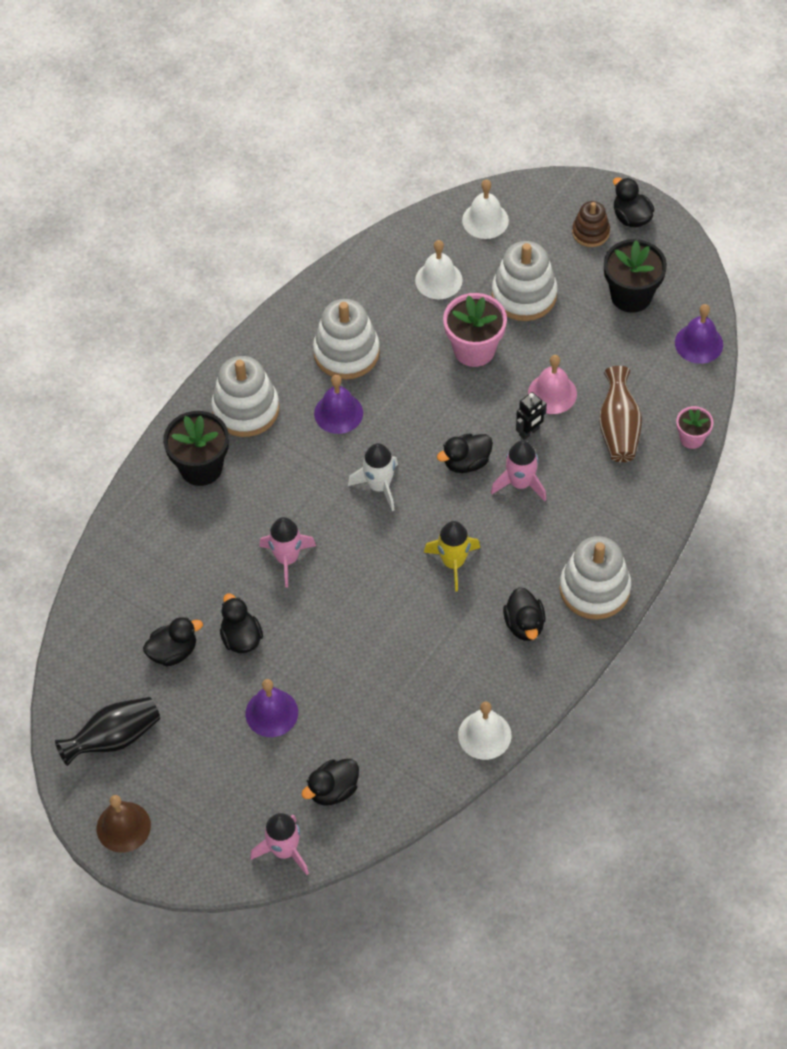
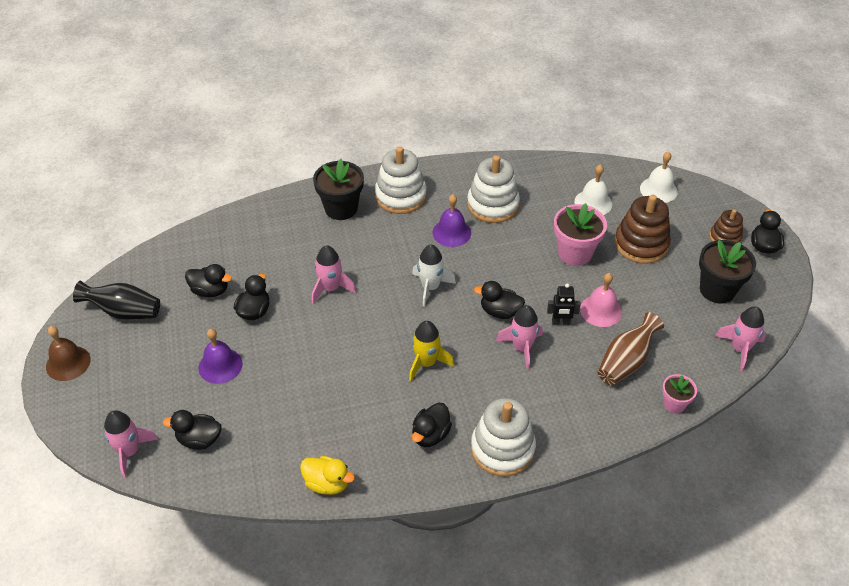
camera: 40 degrees right, 10 degrees down
(484, 735) = (327, 483): white bell -> yellow duck
(524, 295) = (641, 244): white stacking toy -> brown stacking toy
(699, 343) = (739, 349): purple bell -> pink rocket

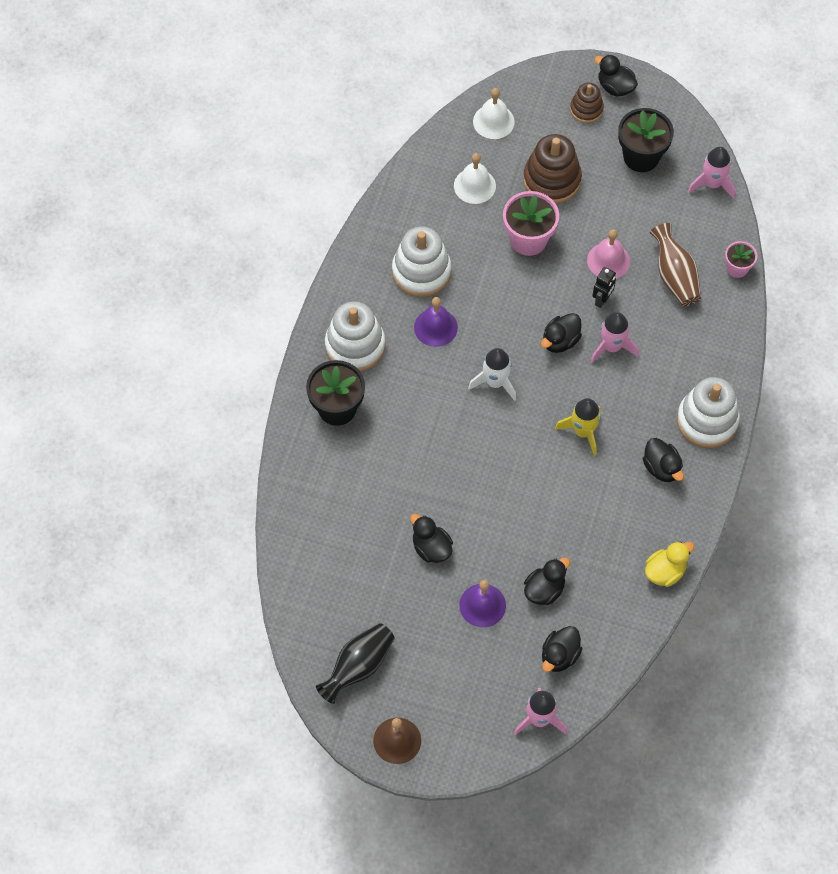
camera: 60 degrees left, 15 degrees up
(210, 291) = (378, 577): black duck -> black duck (544, 590)
(331, 288) = (443, 468): pink rocket -> none

